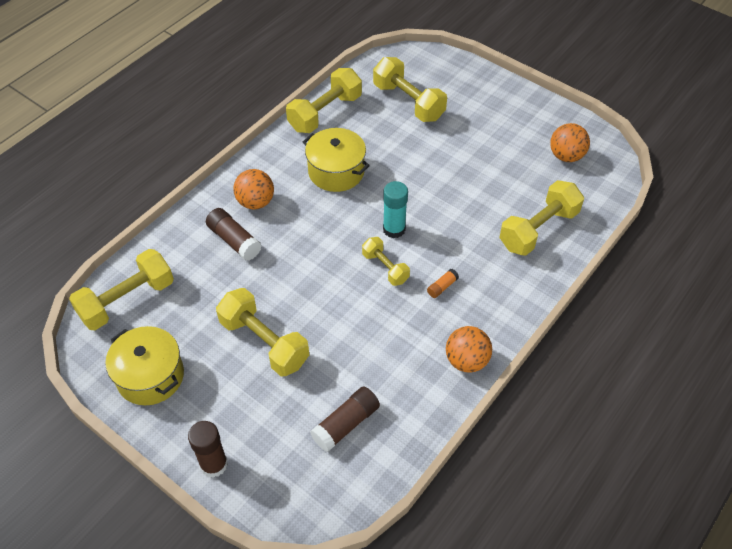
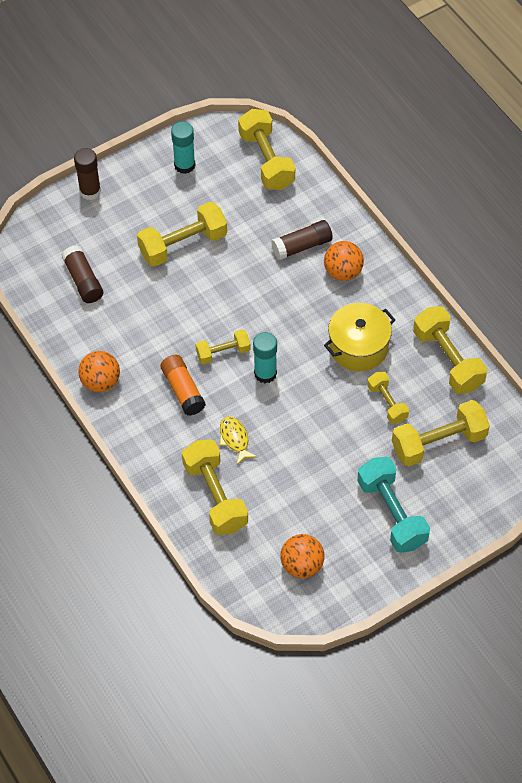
camera: 110 degrees right, 5 degrees up
(150, 376) = (184, 165): yellow pot -> turquoise glue stick
(386, 140) = (387, 403): none -> yellow dumbbell
(442, 287) = (183, 390): orange glue stick -> orange glue stick, size x1.87
(474, 232) = (235, 439): none -> yellow fish
(487, 115) = (392, 513): none -> turquoise dumbbell

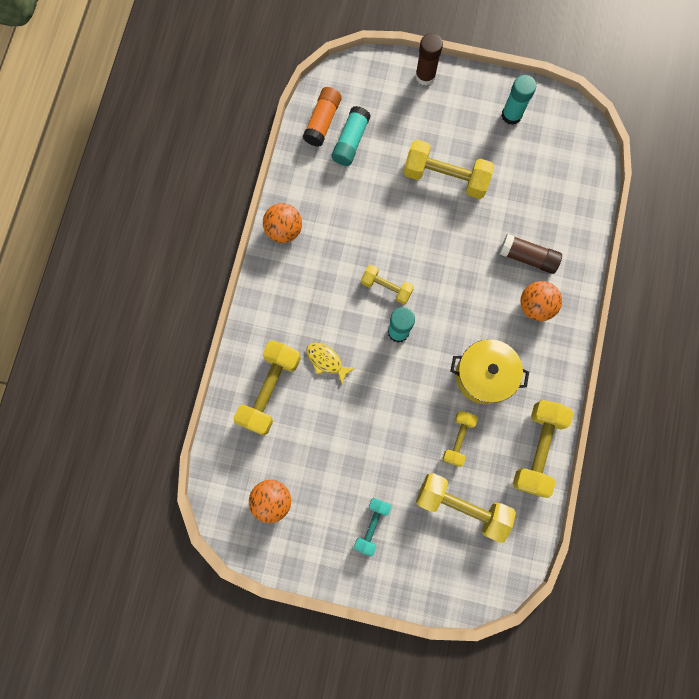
camera: 45 degrees right, 20 degrees up
(83, 281) = (350, 141): brown glue stick -> turquoise glue stick
(183, 390) = (330, 289): orange glue stick -> orange glue stick (322, 122)
(235, 439) = (326, 361): yellow fish -> yellow fish turned 75 degrees counterclockwise
(266, 160) = (574, 165): yellow dumbbell -> none
(392, 513) = (372, 525): turquoise dumbbell -> turquoise dumbbell, size x0.58

